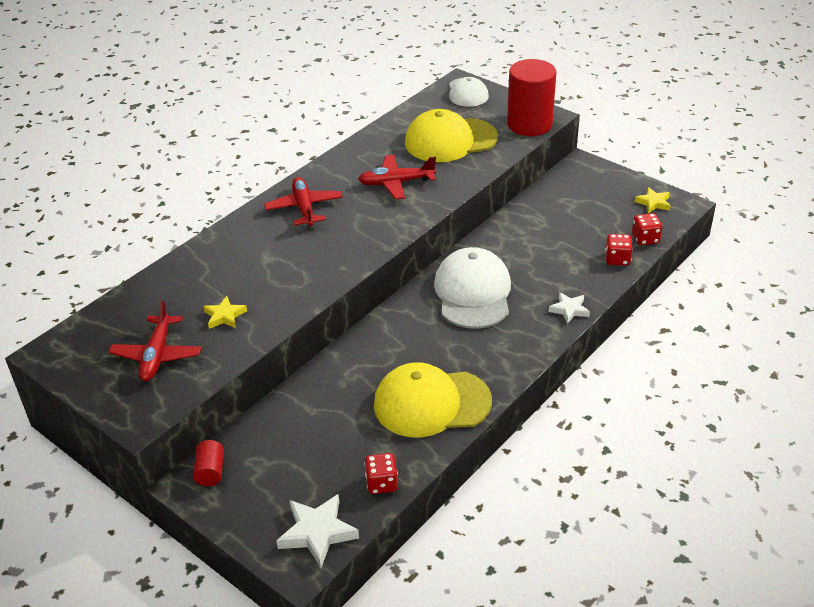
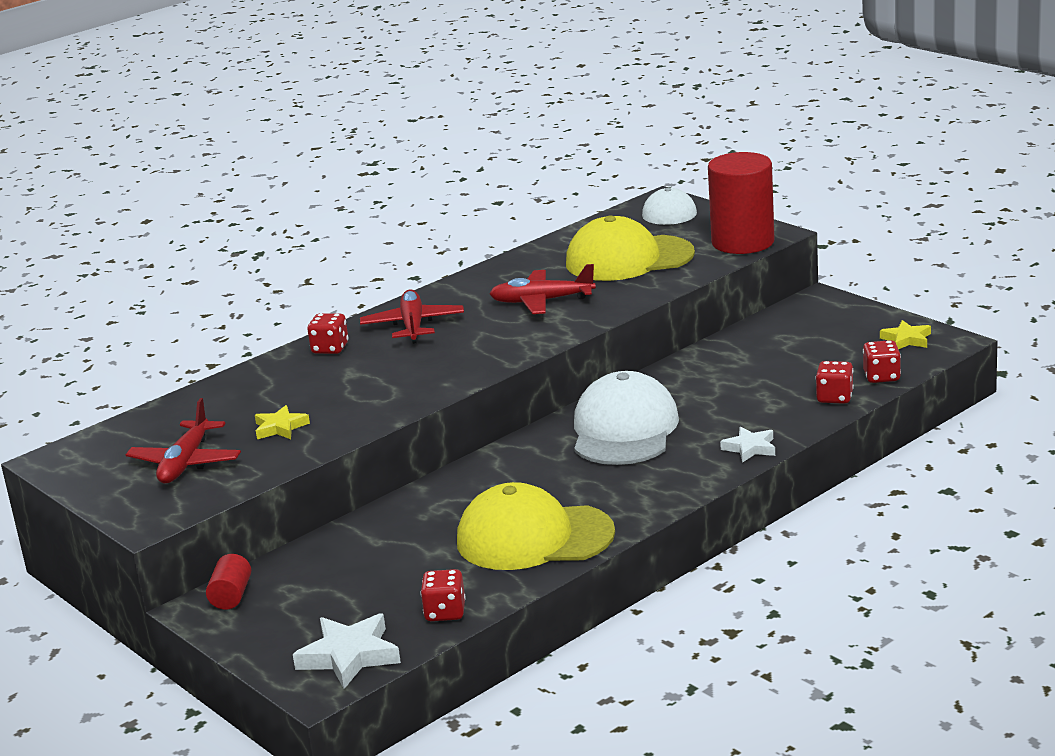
camera: 10 degrees right, 15 degrees down
(245, 232) = (330, 348): none -> red dice

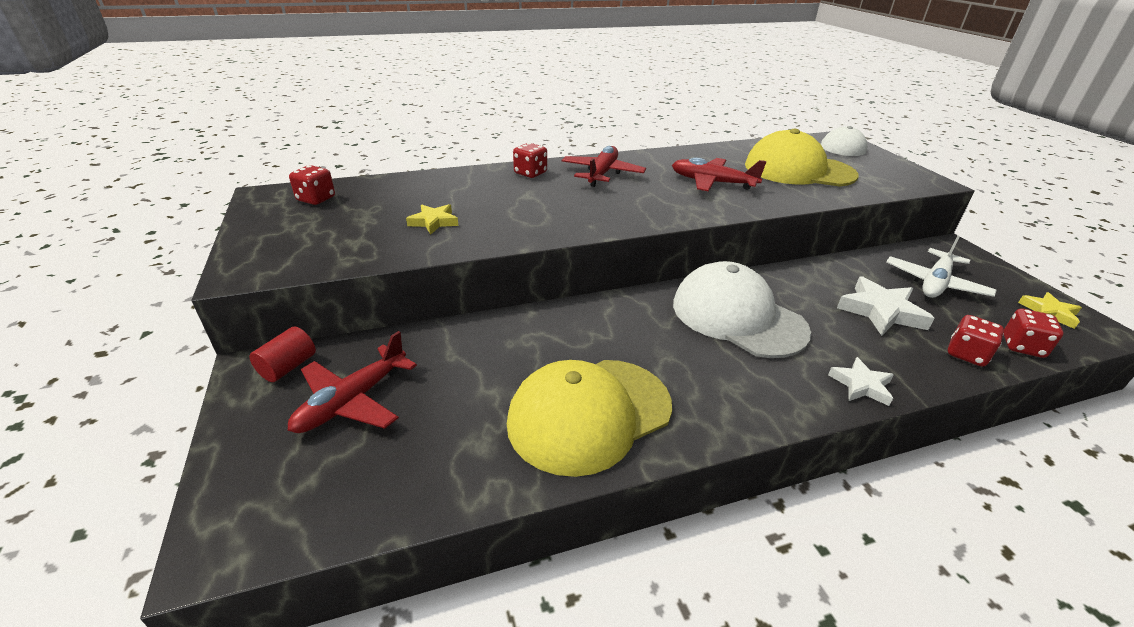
camera: 20 degrees right, 10 degrees up
(186, 463) = (337, 228): red plane -> red plane (352, 401)
(349, 656) = (293, 507): white star -> white star (881, 311)
(445, 612) = (434, 485): red dice -> red dice (316, 199)
(534, 537) = (589, 414): yellow cap -> yellow cap turned 60 degrees counterclockwise
(624, 430) = (737, 316): white cap -> white cap turned 75 degrees counterclockwise
(743, 242) = (903, 182): red cylinder -> none
(803, 342) = (935, 283): none -> white plane

